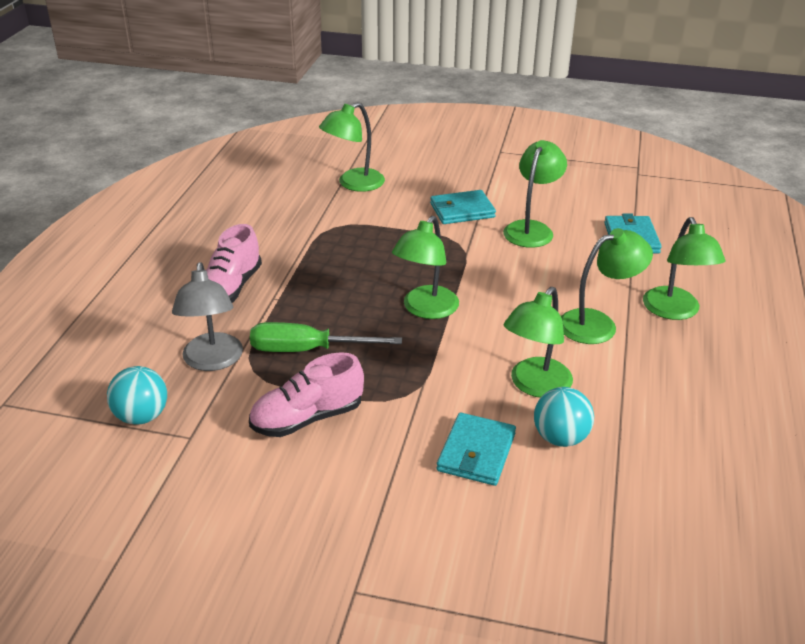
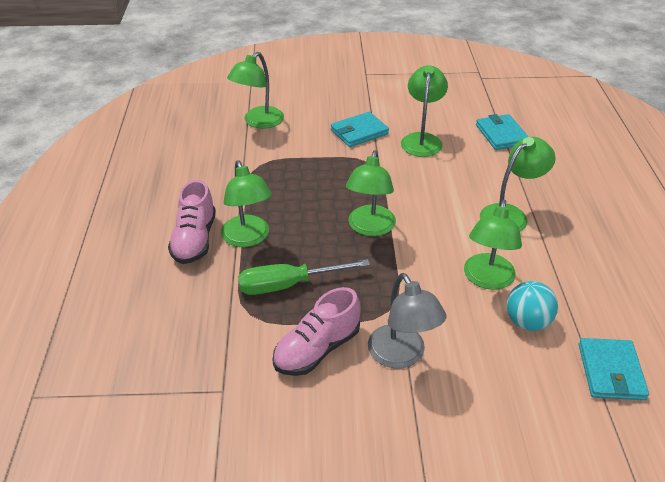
camera: 15 degrees left, 5 degrees up
(141, 416) = (170, 380): turquoise ball -> none
(212, 361) = (210, 312): grey lamp -> grey lamp (402, 356)
(476, 452) = (468, 350): turquoise wallet -> turquoise wallet (611, 372)
(675, 311) = (562, 193): green lamp -> green lamp (248, 238)

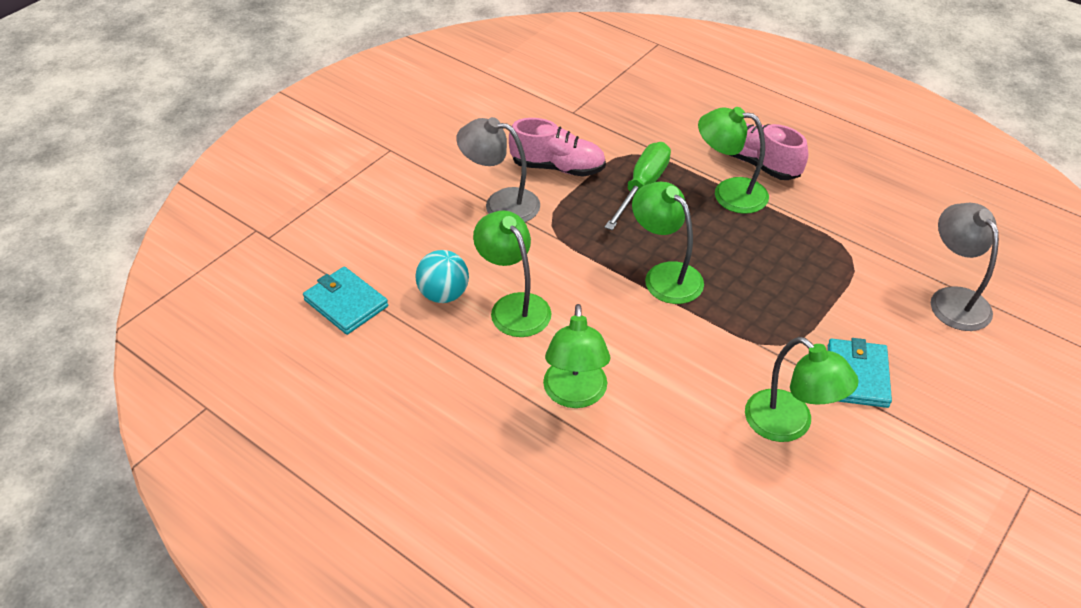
camera: 130 degrees right, 5 degrees up
(258, 122) = (953, 299): green lamp -> grey lamp
(317, 349) = (557, 167): pink shoe -> pink shoe turned 105 degrees clockwise
(501, 134) = (730, 521): turquoise wallet -> none

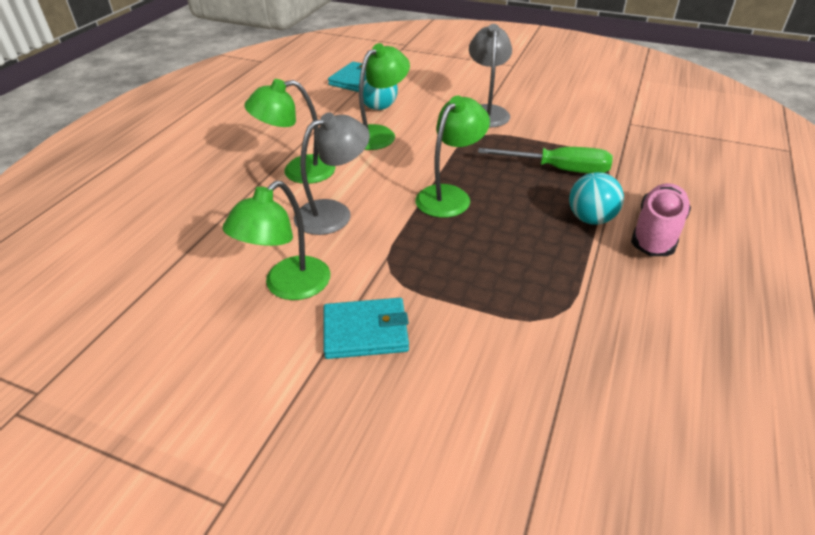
camera: 75 degrees right, 5 degrees down
(557, 167) = (549, 127): pink shoe -> none
(729, 193) = (590, 219): green lamp -> turquoise ball
(953, 299) = (529, 418): grey lamp -> grey lamp (334, 213)

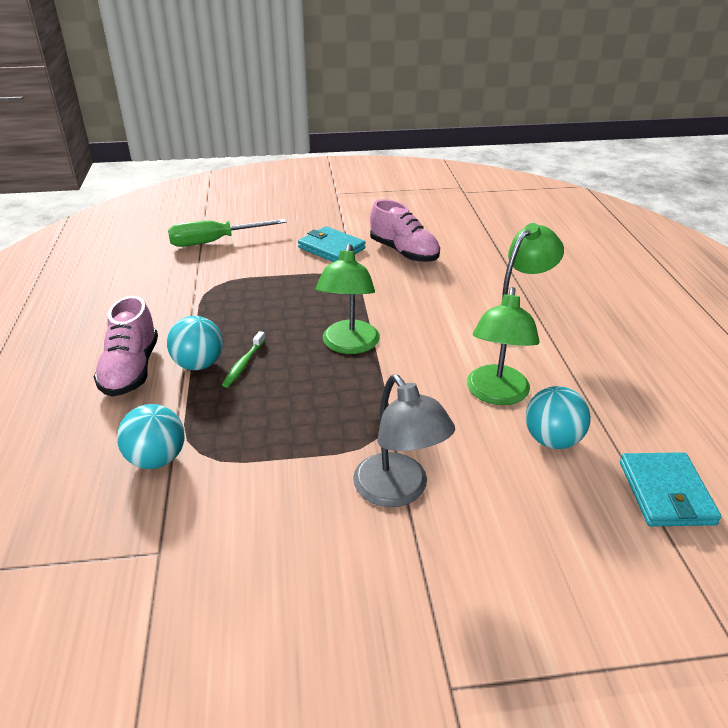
camera: 150 degrees right, 5 degrees down
(288, 287) = (404, 252): green lamp -> pink shoe
(334, 213) = (433, 300): grey lamp -> none
(365, 331) = (331, 248): turquoise wallet -> turquoise wallet turned 75 degrees clockwise
(549, 207) = (244, 364): none -> green toothbrush
(558, 169) = (249, 415): green screwdriver -> green screwdriver (214, 242)
(631, 162) = (157, 459): none -> turquoise ball

